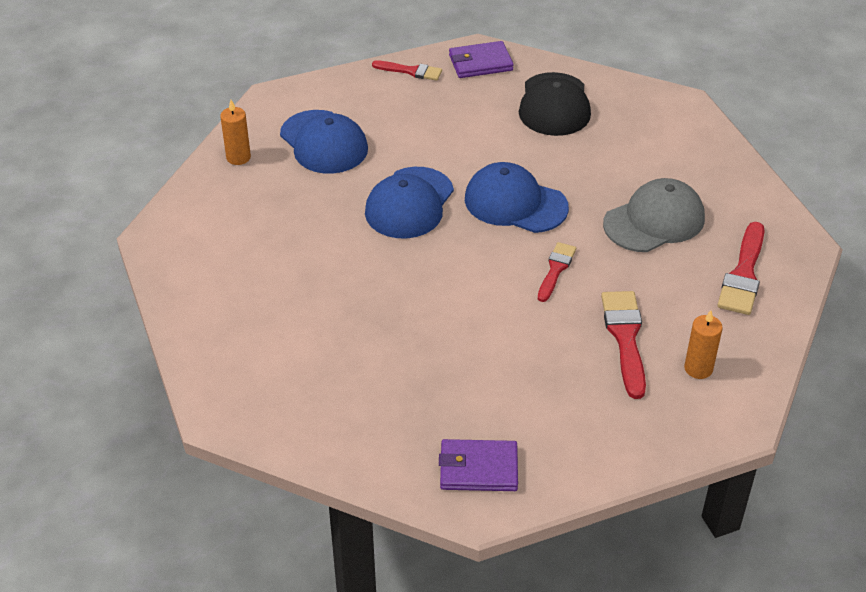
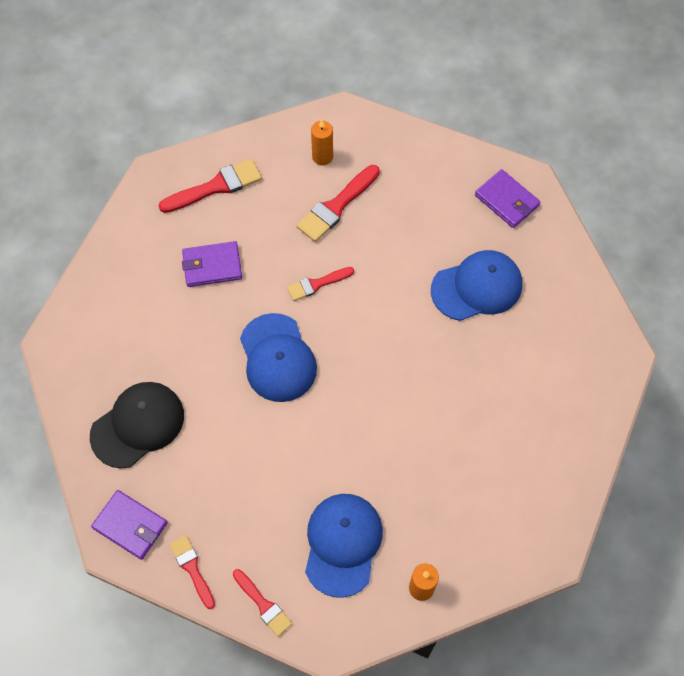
camera: 135 degrees left, 20 degrees up
(340, 85) = (263, 605): none -> red brush
(409, 203) = (346, 422): blue cap -> blue cap (477, 287)
(654, 221) = (212, 266): grey cap -> purple wallet

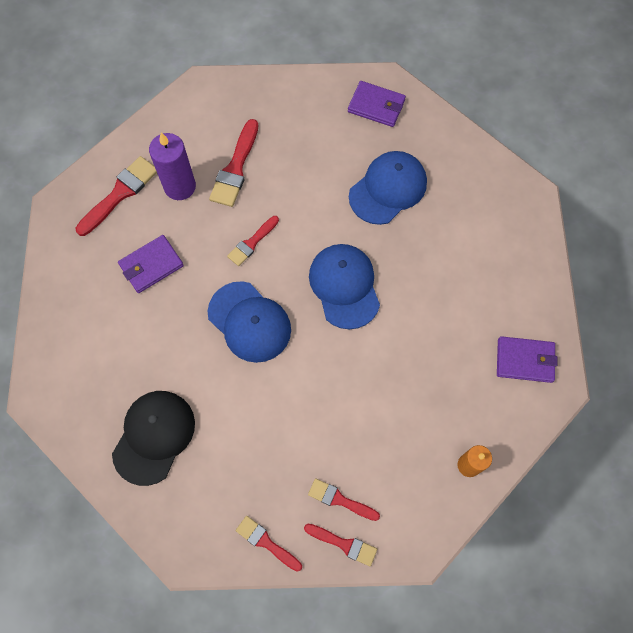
camera: 25 degrees left, 5 degrees up
(130, 525) = (192, 530): purple wallet -> purple wallet (525, 360)
(275, 202) = (180, 186): none -> purple candle
(280, 562) = (340, 500): none -> red brush
(322, 157) = (202, 130): orange candle -> none
(342, 544) = (385, 459): blue cap -> blue cap (344, 286)

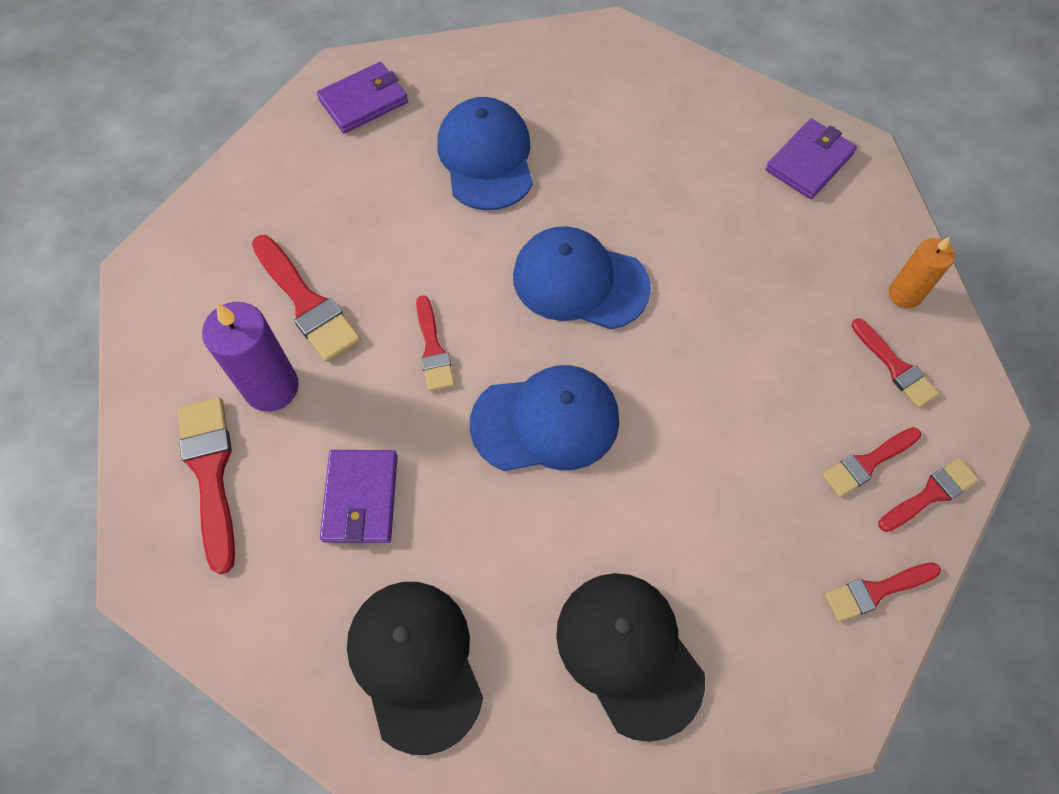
camera: 55 degrees left, 5 degrees down
(89, 344) = (415, 664): none -> black cap
(414, 484) = (895, 367): none -> red brush

